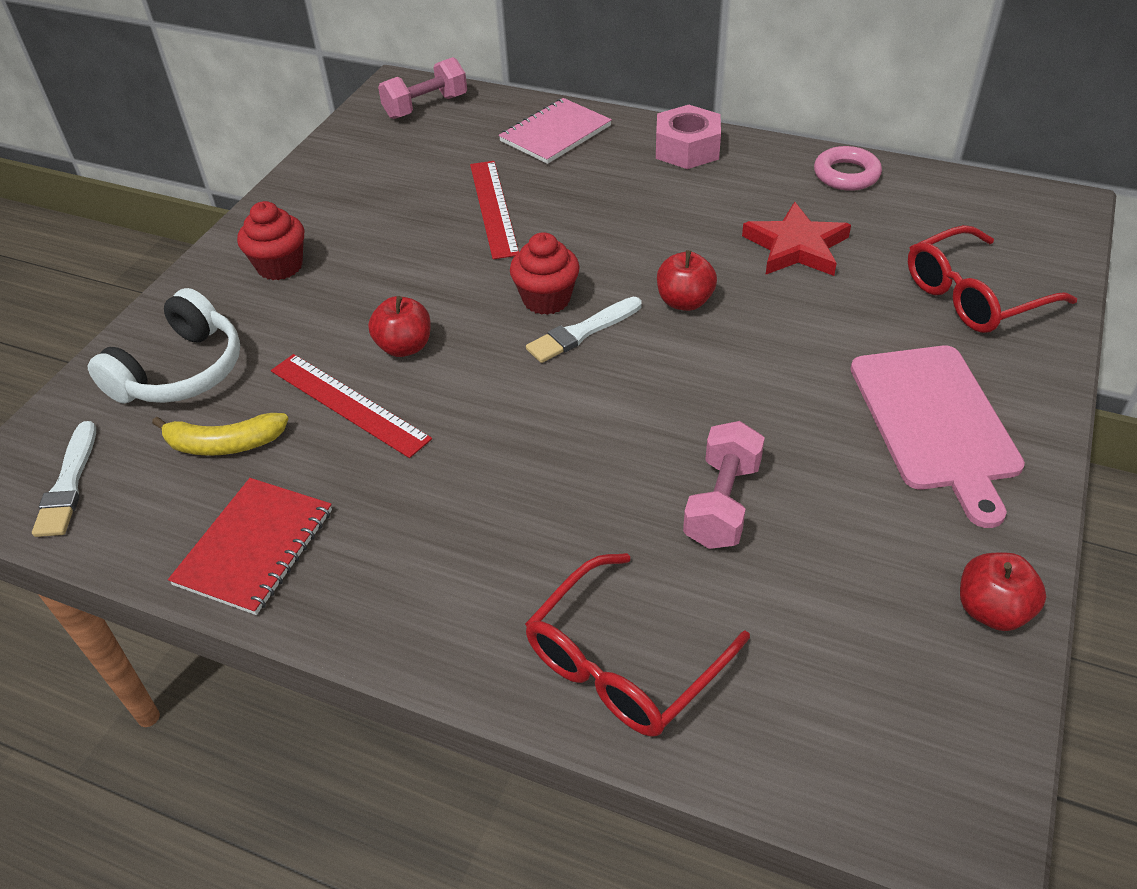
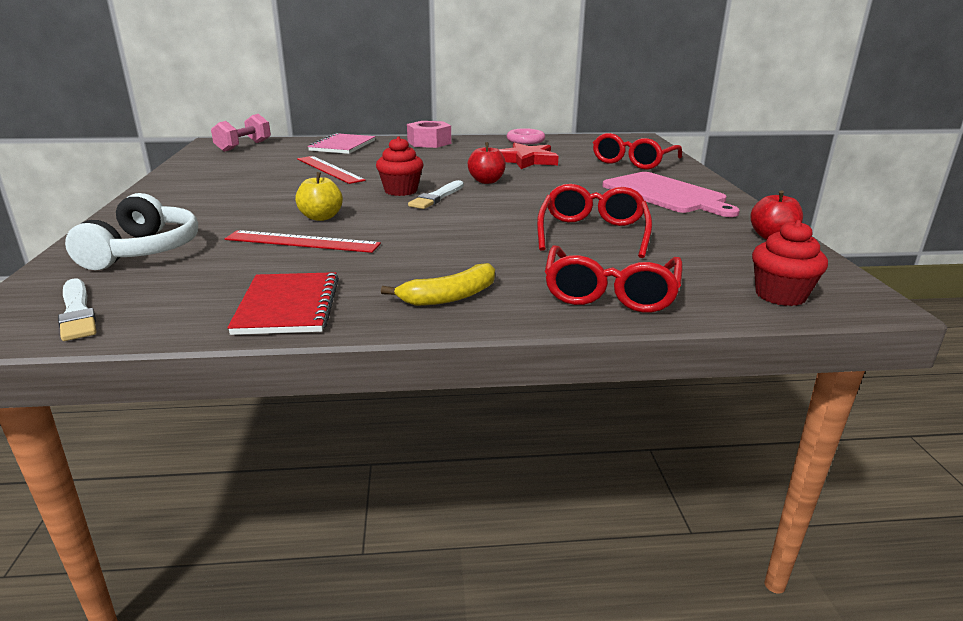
camera: 30 degrees left, 20 degrees down
(224, 444) = (214, 272): yellow banana -> yellow banana (449, 297)
(280, 266) = (189, 204): red cupcake -> red cupcake (780, 295)
(404, 347) = (321, 217): red apple -> yellow apple
(722, 503) = (592, 233): pink dumbbell -> red glasses

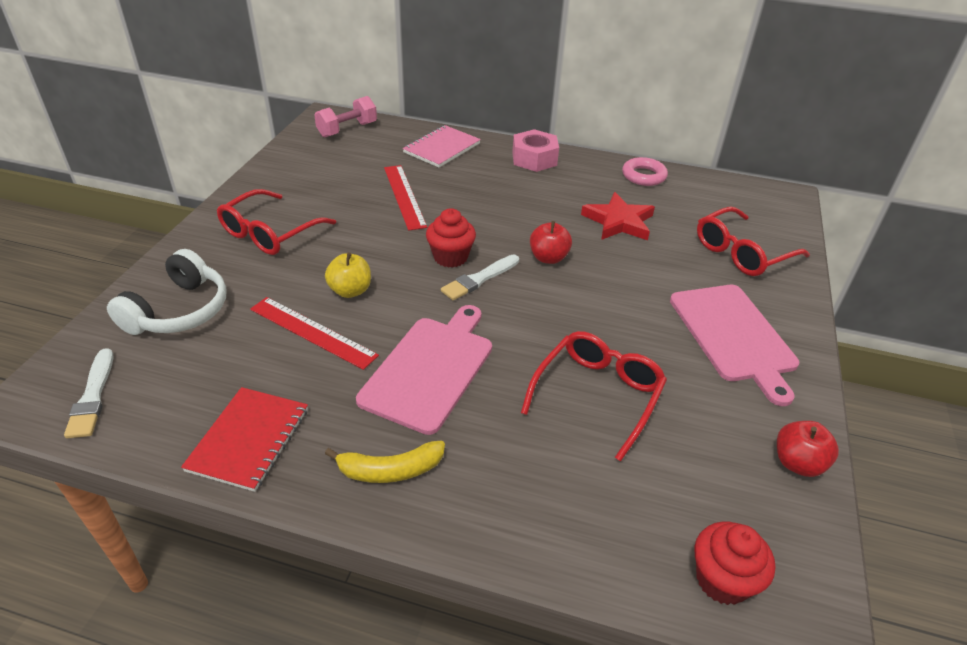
camera: 20 degrees right, 15 degrees up
(436, 243) = (430, 369): none -> pink cutting board
(610, 292) = (545, 513): red glasses -> red glasses (270, 233)

